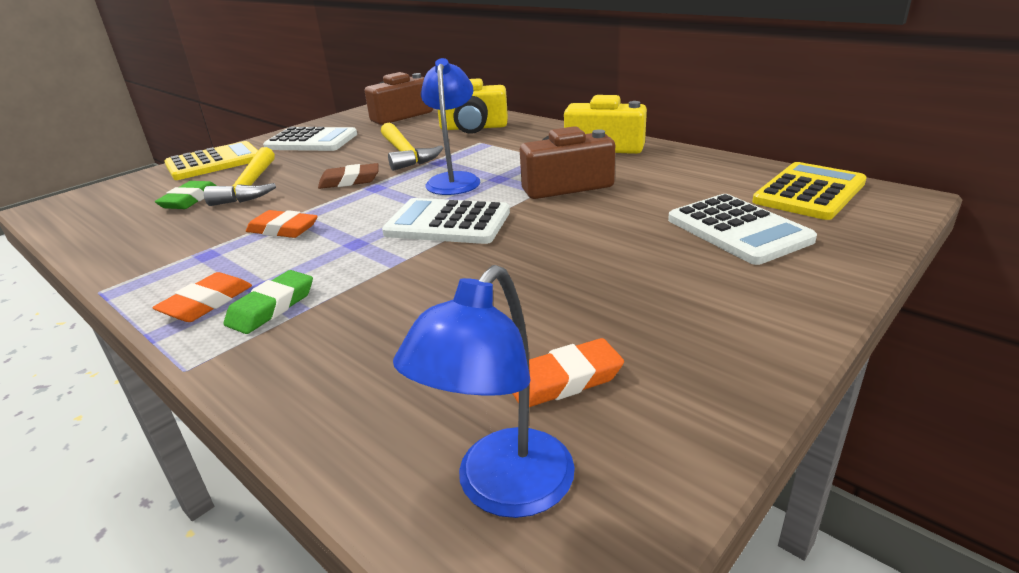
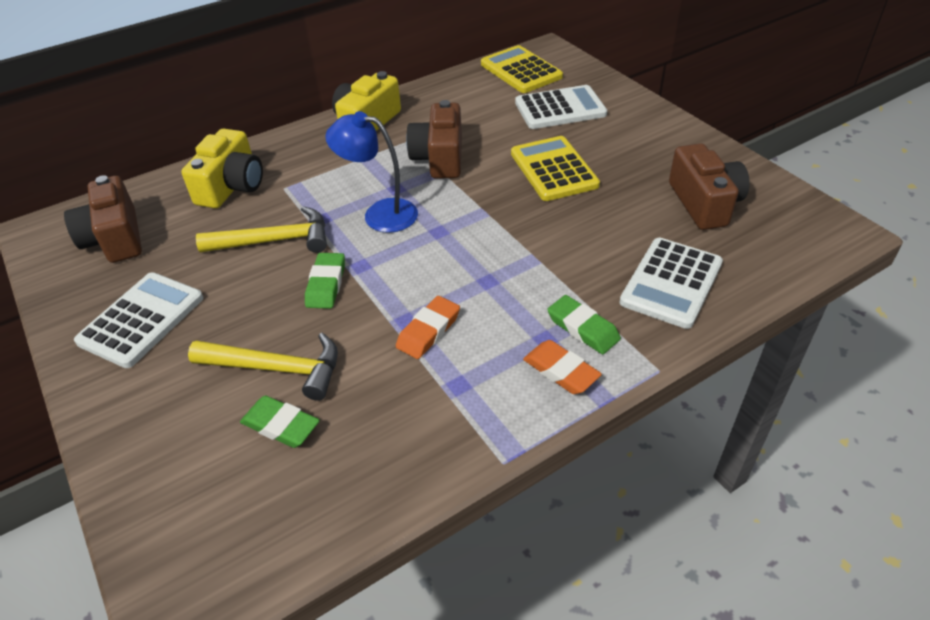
camera: 75 degrees left, 15 degrees up
(214, 162) = (139, 420): yellow calculator -> yellow calculator (554, 169)
(349, 181) = (326, 284): brown eraser -> green eraser
(448, 223) = (476, 226): white calculator -> white calculator (671, 283)
(502, 490) = (784, 235): blue lamp -> none
(564, 380) = (704, 203): orange eraser -> brown camera

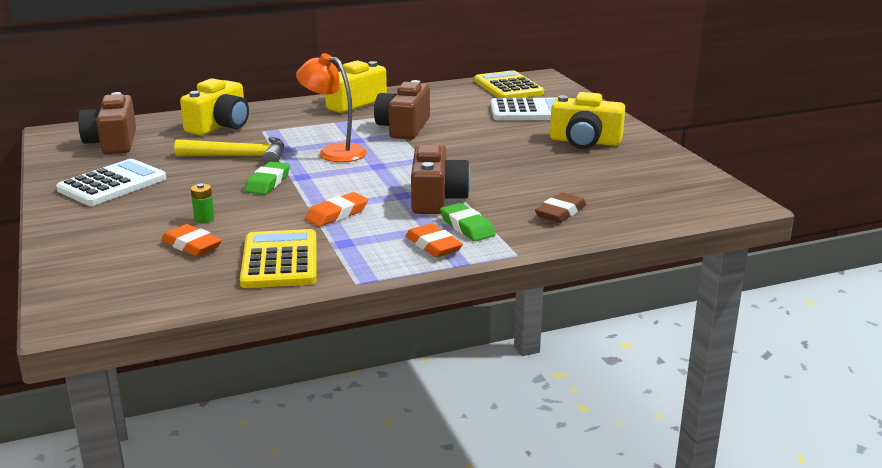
camera: 10 degrees right, 20 degrees down
(277, 368) = (204, 219): yellow hammer -> green battery
(281, 425) = (192, 245): green eraser -> orange eraser
(380, 214) = (334, 152): blue lamp -> orange lamp
(554, 169) = (500, 143): yellow calculator -> yellow calculator (280, 260)
(640, 152) = (585, 142): none -> yellow camera
(671, 283) = (560, 212): white calculator -> brown eraser
(704, 203) = (622, 174): brown camera -> brown camera (436, 198)

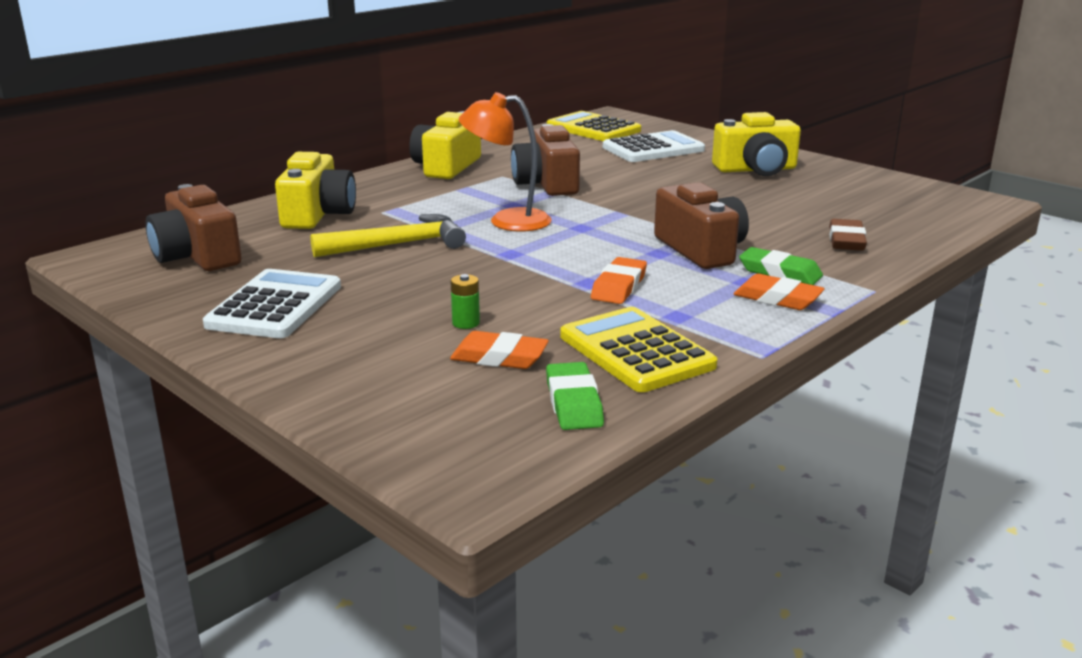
camera: 25 degrees left, 0 degrees up
(268, 182) = (480, 267): green eraser -> green eraser (573, 403)

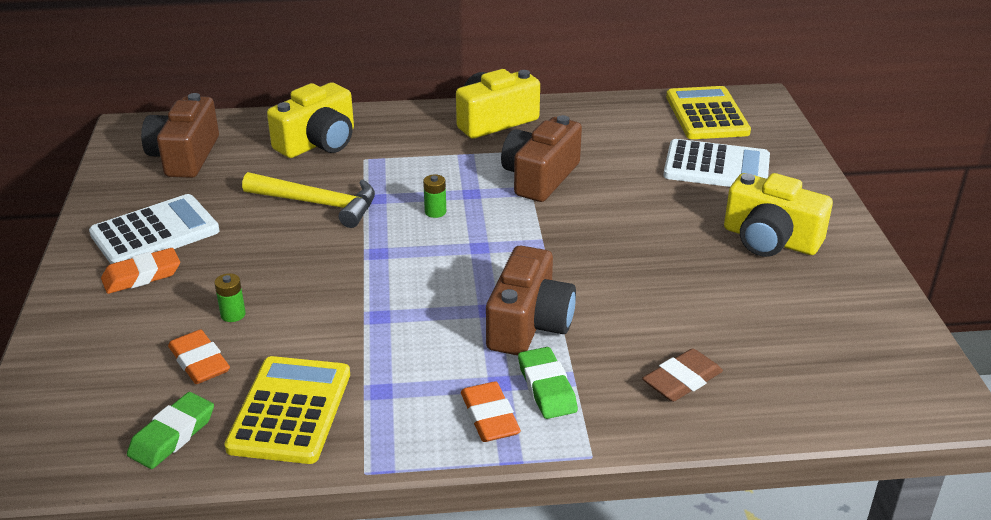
camera: 40 degrees right, 10 degrees up
(507, 221) = (435, 212): orange lamp -> green battery
(619, 286) = (393, 333): orange eraser -> orange eraser (142, 276)

